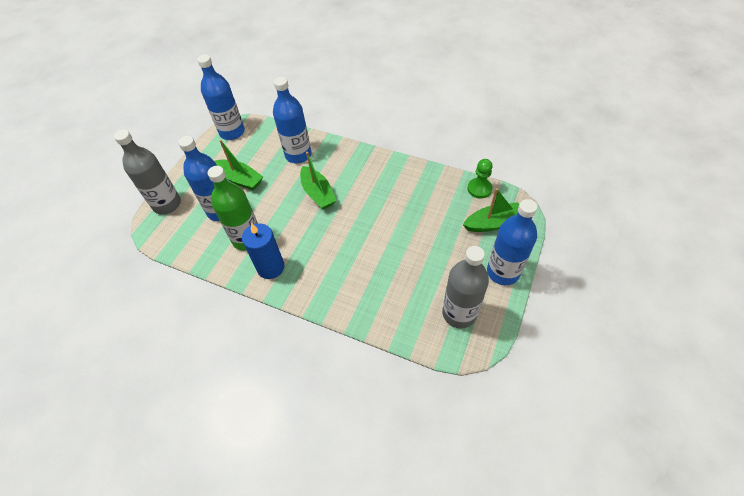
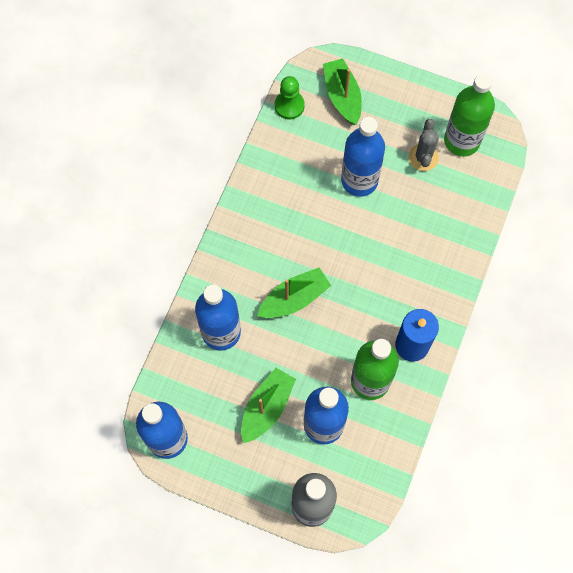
camera: 95 degrees left, 15 degrees up
(439, 281) = (423, 157): none -> grey cactus
(459, 313) = (461, 141): grey bottle -> green bottle
(503, 272) = (409, 94): blue bottle -> blue bottle (359, 180)

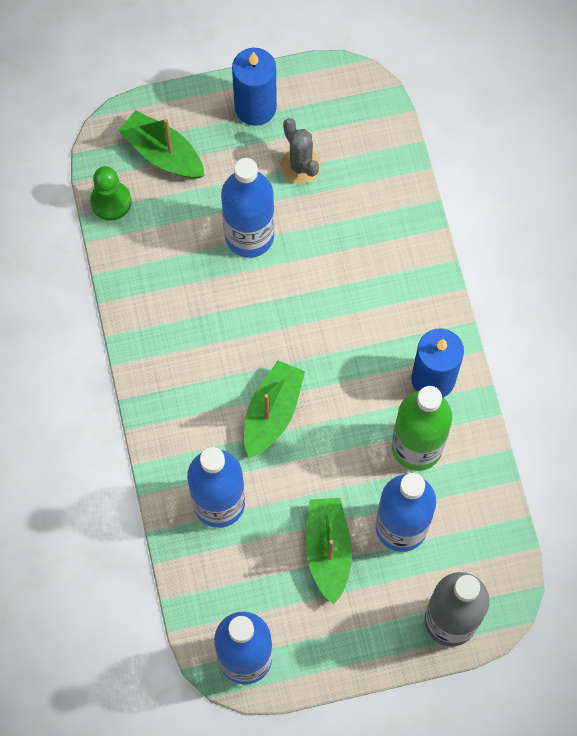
camera: 35 degrees left, 0 degrees up
(421, 103) = (255, 107): none -> blue candle
(461, 141) = (329, 121): green bottle -> none

